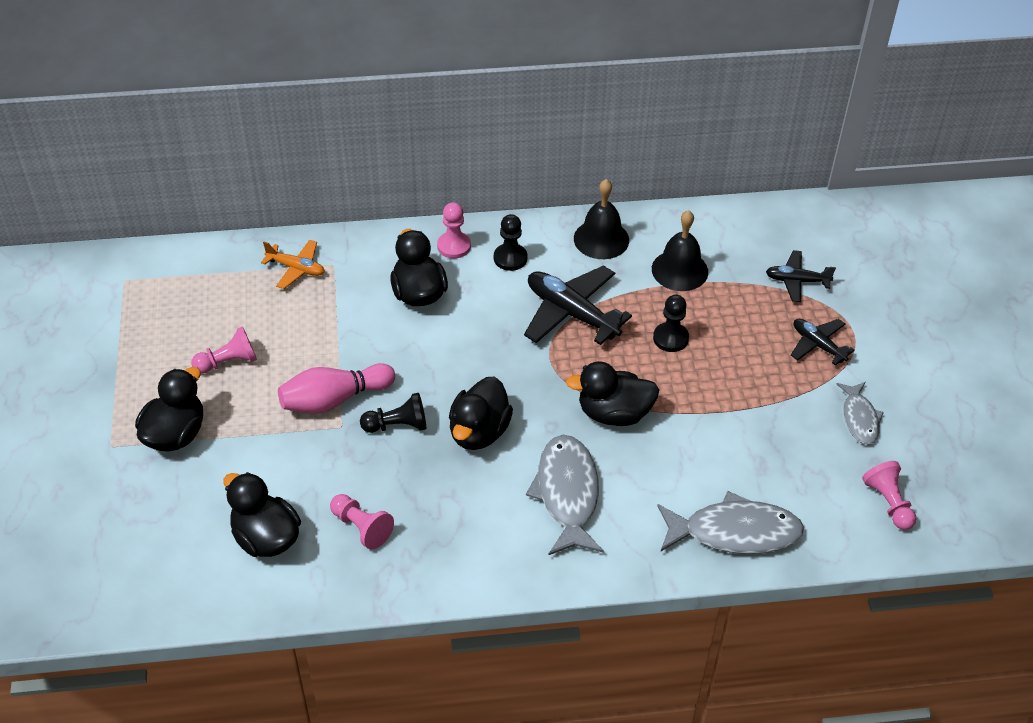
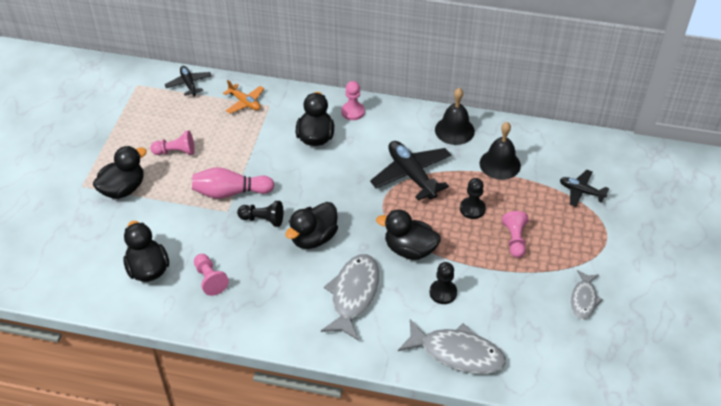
camera: 20 degrees right, 0 degrees up
(510, 258) = (386, 128): black pawn -> black pawn (443, 292)
(818, 345) = (576, 240): black plane -> black plane (189, 84)
(888, 503) = (578, 364): pink pawn -> pink pawn (515, 239)

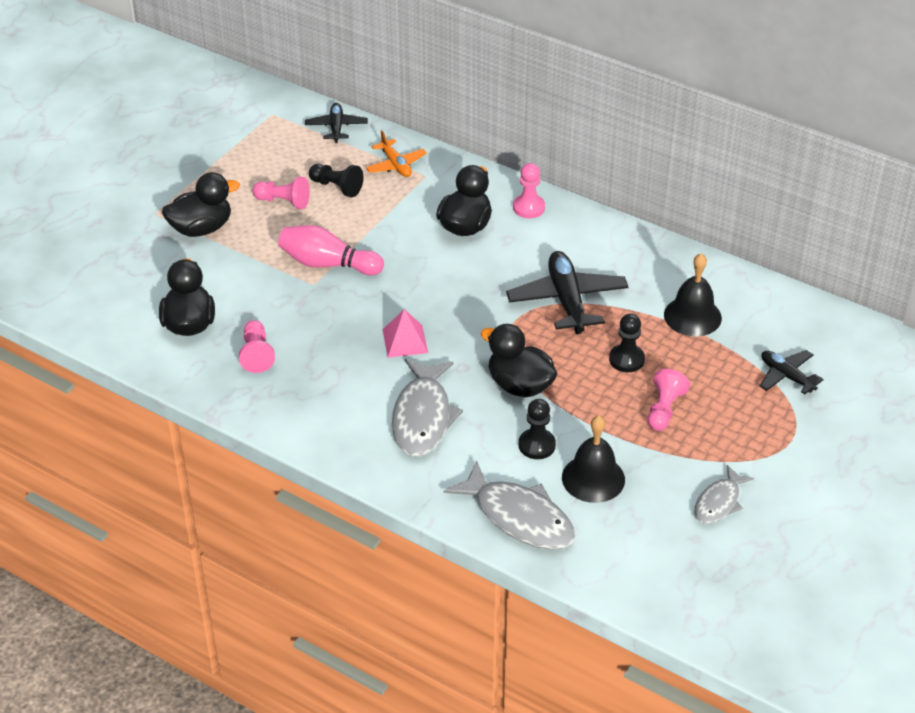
camera: 20 degrees right, 5 degrees down
(263, 219) = (352, 304): black pawn -> black pawn (337, 187)
(313, 238) = (405, 341): black duck -> pink pyramid
(353, 294) = (422, 417): grey fish -> grey fish turned 150 degrees clockwise
(454, 130) = (652, 261): black bell -> black bell (593, 478)

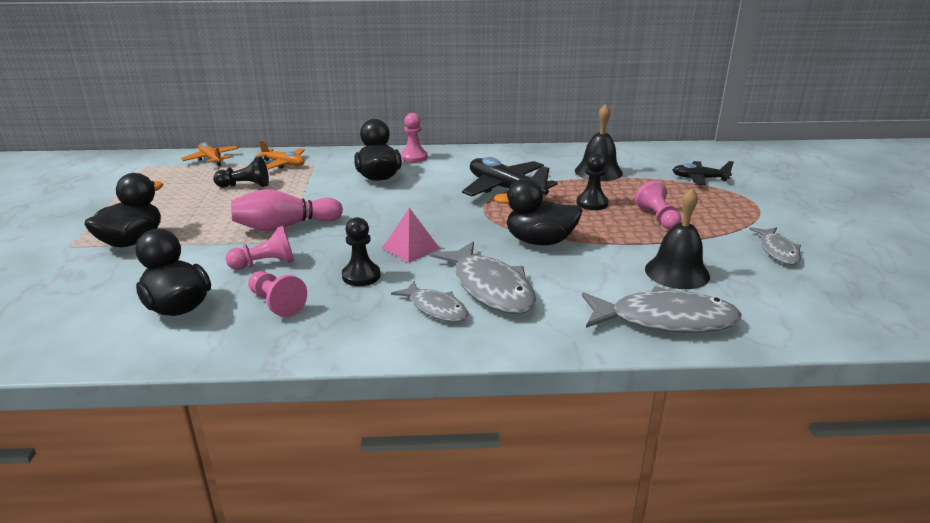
camera: 35 degrees left, 15 degrees down
(283, 202) = (203, 205): pink pawn -> pink pawn (265, 264)
(336, 127) = (211, 159): black plane -> orange plane
(362, 417) = (435, 308): none -> grey fish
(537, 445) = (606, 270): black pawn -> black pawn (361, 276)

